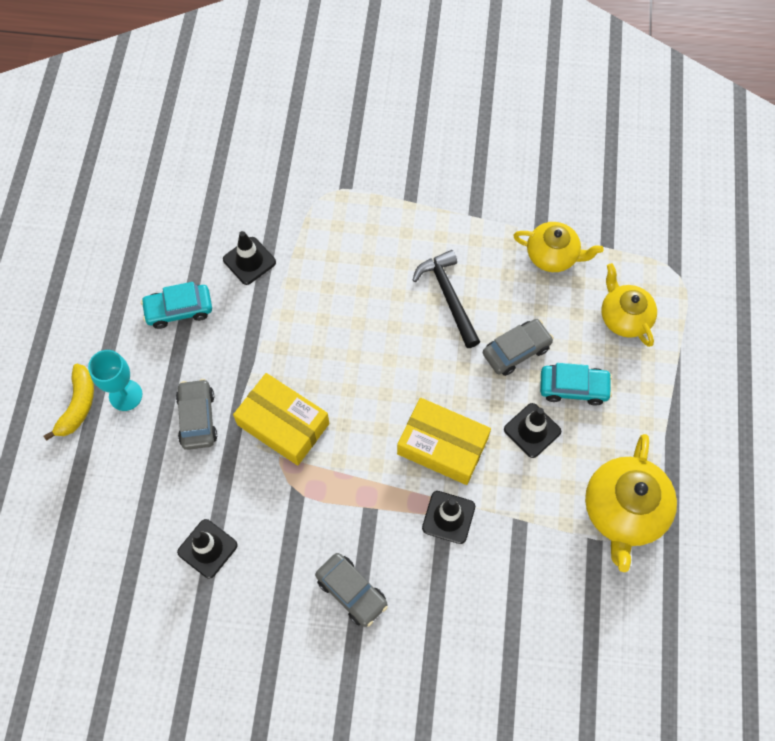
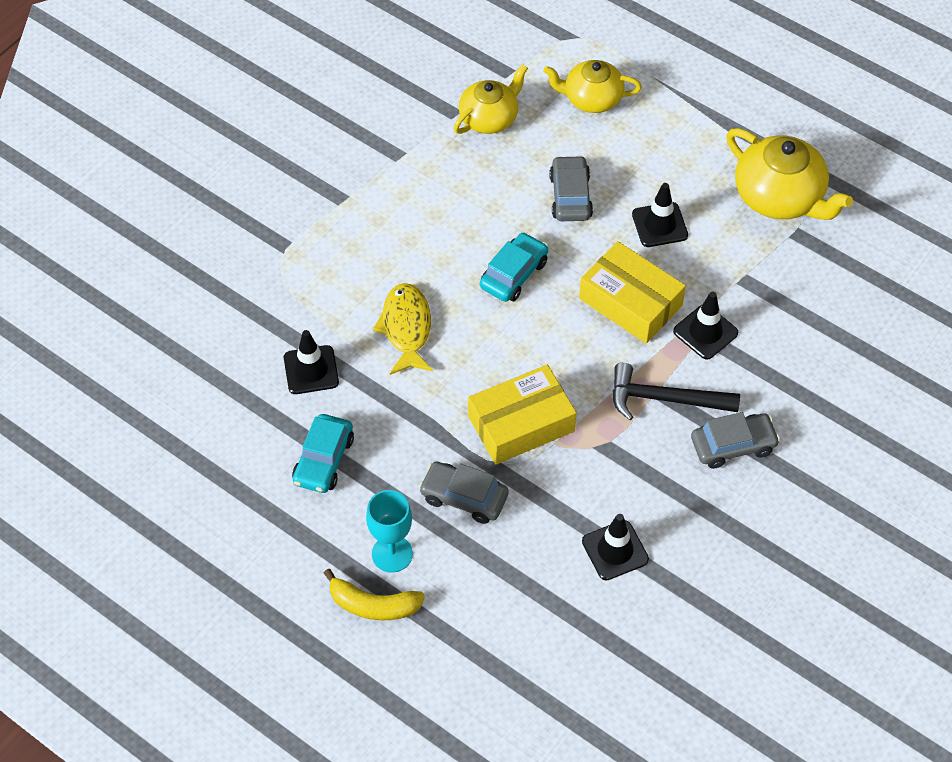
camera: 60 degrees left, 10 degrees down
(78, 405) = (373, 605): yellow banana -> yellow banana turned 150 degrees clockwise
(322, 302) = (406, 328): none -> yellow fish
(442, 446) = (630, 302): yellow box -> yellow box turned 75 degrees clockwise
(448, 297) = (475, 221): black hammer -> black hammer (665, 399)
(573, 388) = (637, 172): turquoise car -> turquoise car (514, 274)

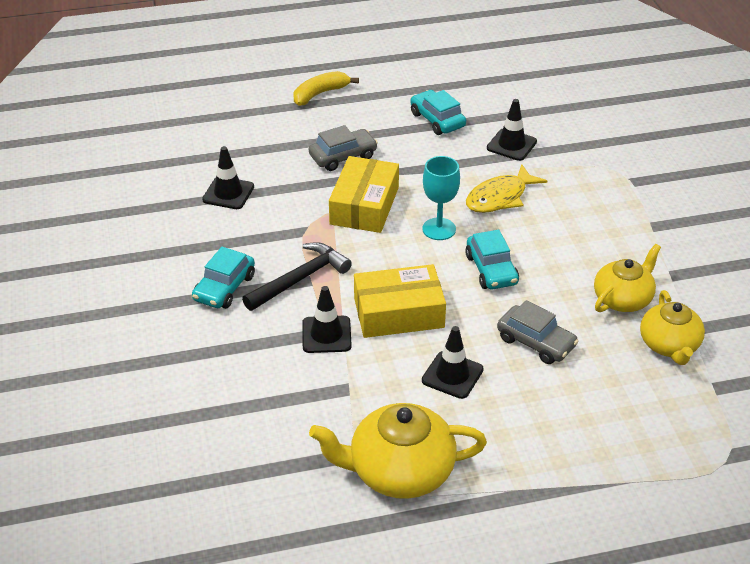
camera: 130 degrees right, 15 degrees down
(392, 554) = (342, 114): turquoise goblet -> turquoise goblet (439, 229)
(406, 328) = (500, 197): yellow fish -> yellow fish turned 105 degrees clockwise
(591, 98) = (636, 422): yellow teapot -> yellow teapot (623, 299)
(733, 445) = (224, 288): grey car -> turquoise car

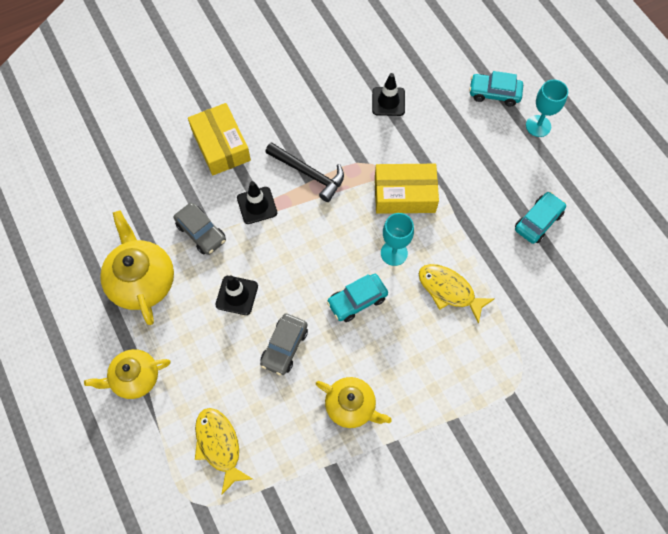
camera: 75 degrees right, 25 degrees up
(224, 288) = (286, 130): turquoise car -> turquoise car (494, 93)
(320, 94) = (538, 126): yellow banana -> turquoise goblet
(343, 156) = (460, 164): grey car -> grey car (201, 232)
(399, 313) = (291, 246): yellow box -> yellow box (221, 145)
(511, 145) = (525, 287): black traffic cone -> none
(655, 424) = (219, 445): none -> yellow fish
(669, 345) = (306, 448): yellow teapot -> yellow teapot (135, 378)

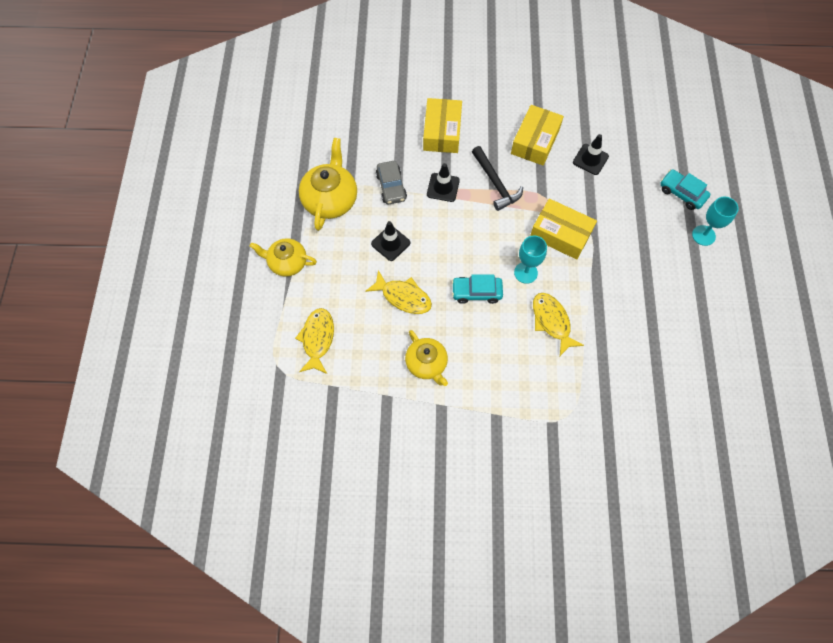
camera: 30 degrees right, 0 degrees up
(284, 347) = (403, 297): grey car -> yellow fish
(323, 109) = (535, 141): none -> yellow box
(538, 221) = (657, 307): turquoise car -> none

